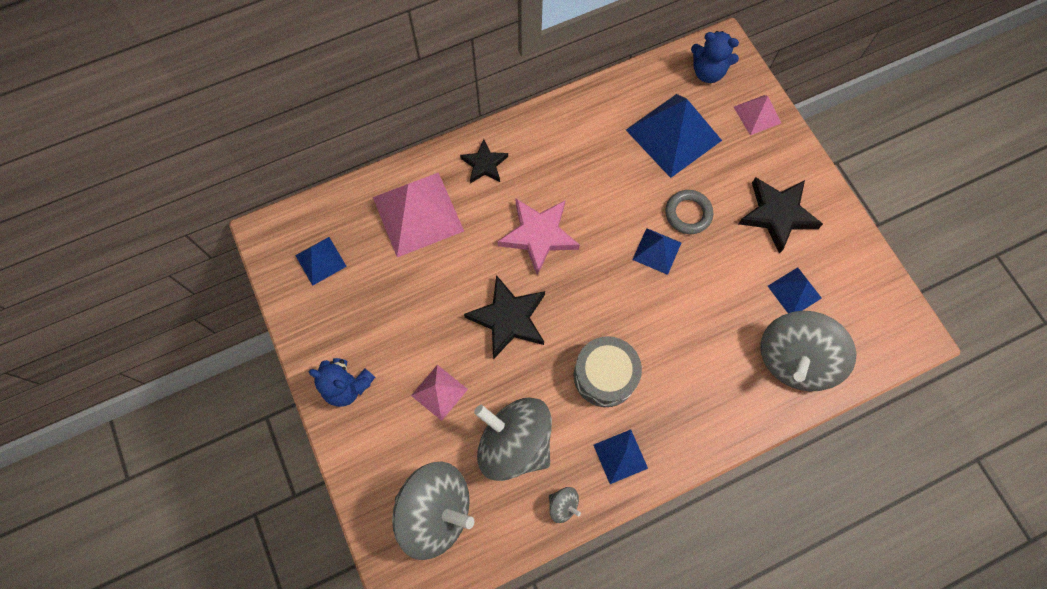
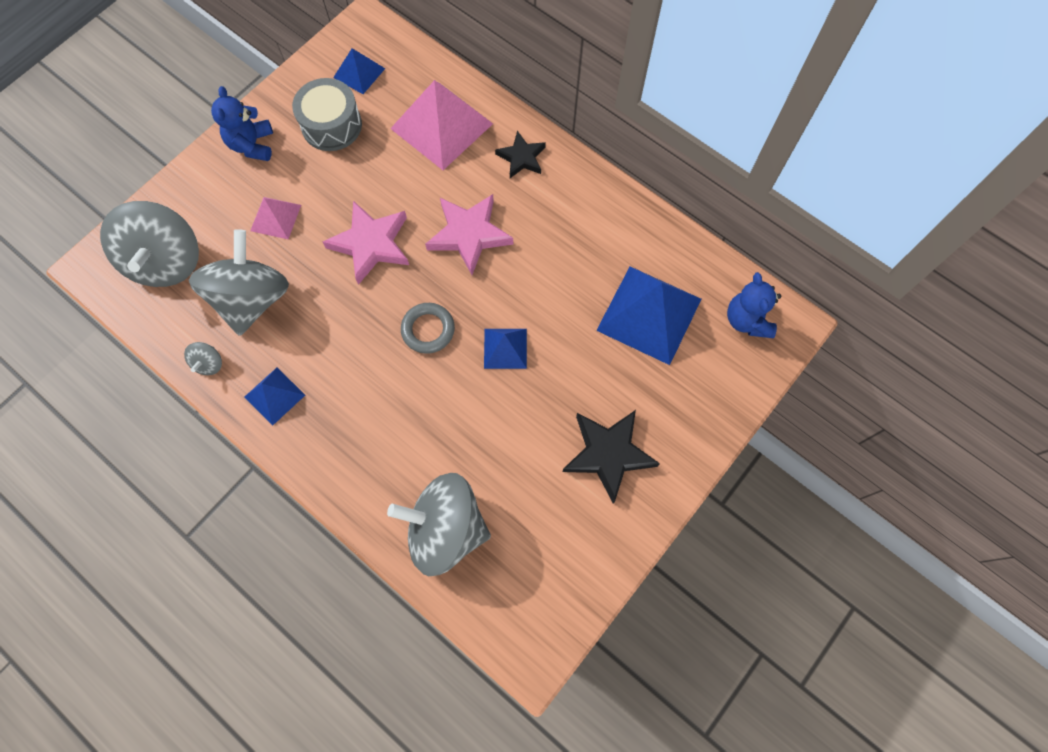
camera: 65 degrees right, 0 degrees up
(508, 318) = (371, 244): black star -> pink star
(604, 376) = (350, 350): grey drum -> grey drum (331, 125)
(688, 214) = (563, 363): grey ring -> grey ring (428, 330)
(757, 115) = (722, 390): pink pyramid -> none
(794, 292) = (524, 503): blue pyramid -> none

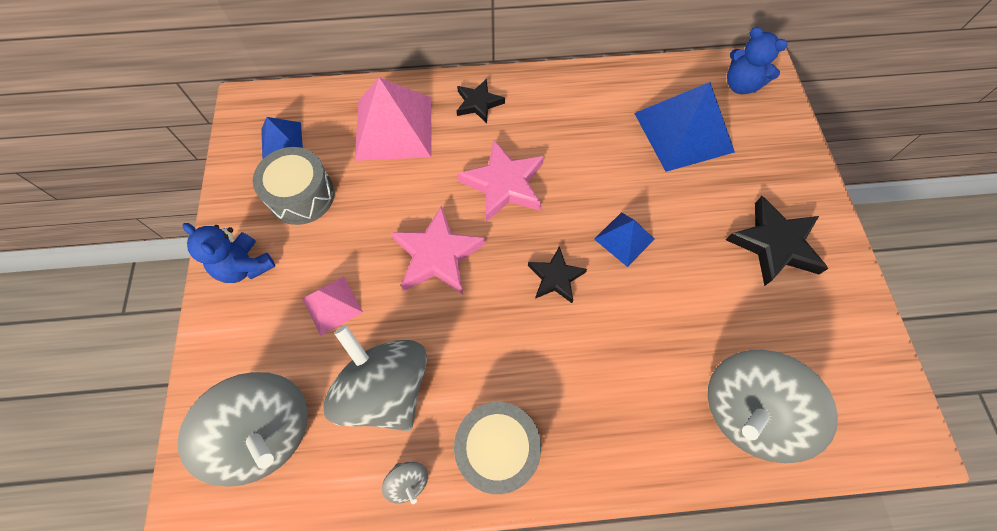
camera: 45 degrees left, 5 degrees down
(274, 396) = (497, 449): blue pyramid -> grey drum
(428, 330) = (555, 277): grey ring -> black star

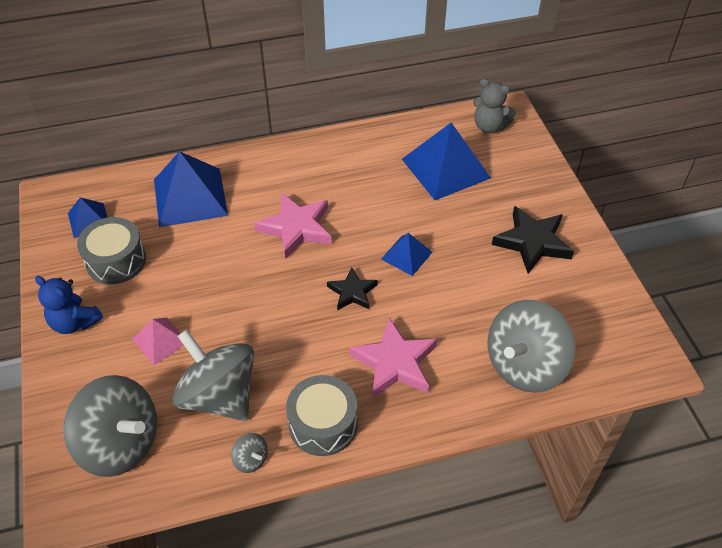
camera: 10 degrees left, 15 degrees down
(393, 128) = (190, 197): pink pyramid -> blue pyramid
(437, 255) = (247, 290): pink star -> pink star (395, 362)
(478, 103) = (263, 168): black star -> none
(740, 85) = (489, 126): blue teddy bear -> grey teddy bear

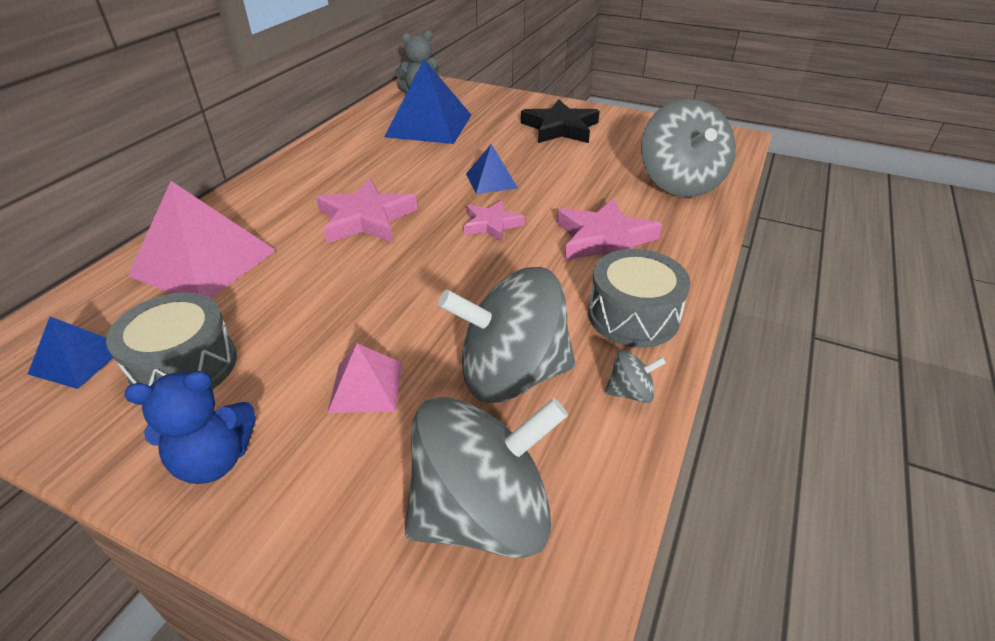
camera: 50 degrees left, 10 degrees down
(190, 197) = (204, 263): blue pyramid -> pink pyramid
(352, 292) = (492, 224): black star -> pink star

